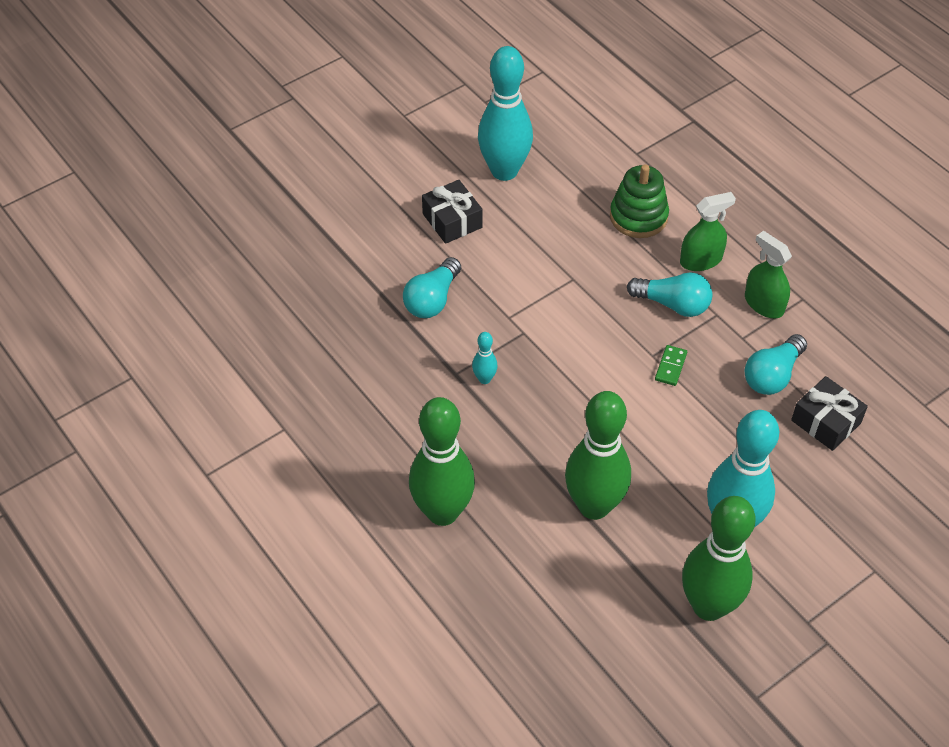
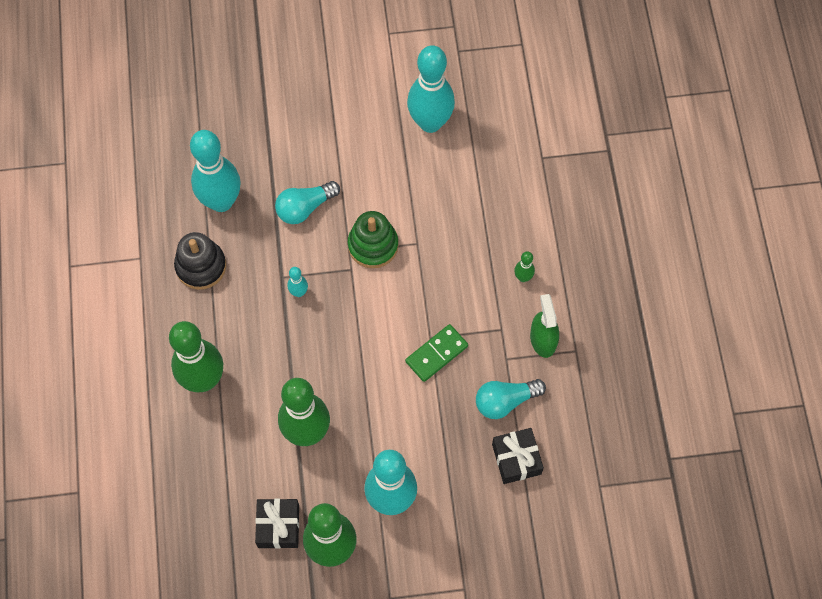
camera: 30 degrees right, 15 degrees up
(337, 334) = (221, 201): none -> turquoise bowling pin
(359, 404) = (201, 266): none -> black stacking toy
(452, 221) = (362, 147): black gift -> black gift (278, 526)
(638, 217) = (503, 215): green stacking toy -> green stacking toy (373, 245)
(671, 367) = (436, 354): green domino -> green domino, size x1.63
(673, 304) = (475, 304): turquoise light bulb -> none
(701, 260) = (523, 277): green spray bottle -> green bowling pin

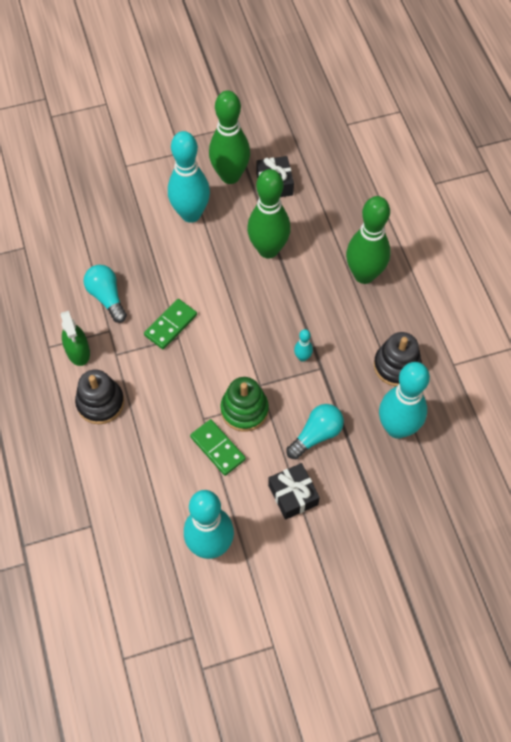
camera: 170 degrees right, 5 degrees down
(408, 210) = (217, 448): none -> green domino
(505, 401) = (107, 297): turquoise light bulb -> turquoise light bulb turned 90 degrees counterclockwise
(516, 459) = (93, 256): black gift -> black gift (293, 495)
(523, 277) = (100, 403): green bowling pin -> black stacking toy

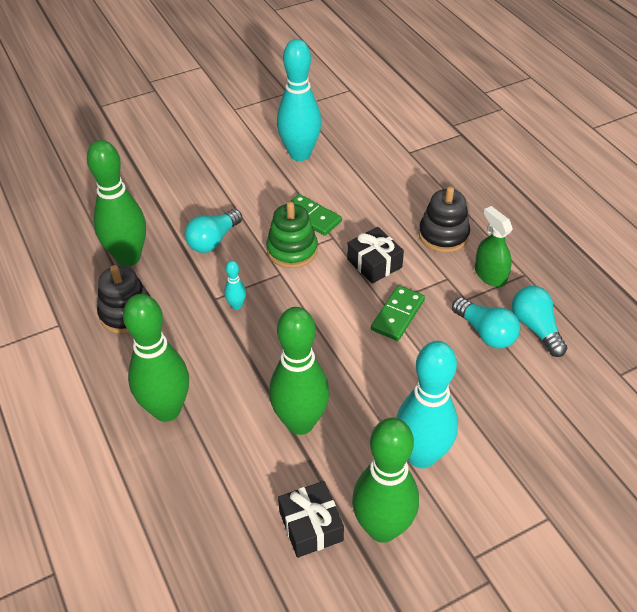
camera: 170 degrees right, 15 degrees down
(66, 295) = (535, 328): none -> turquoise light bulb
(293, 495) = (231, 194): black gift -> black gift (374, 263)
(397, 428) = (128, 257): turquoise bowling pin -> green bowling pin

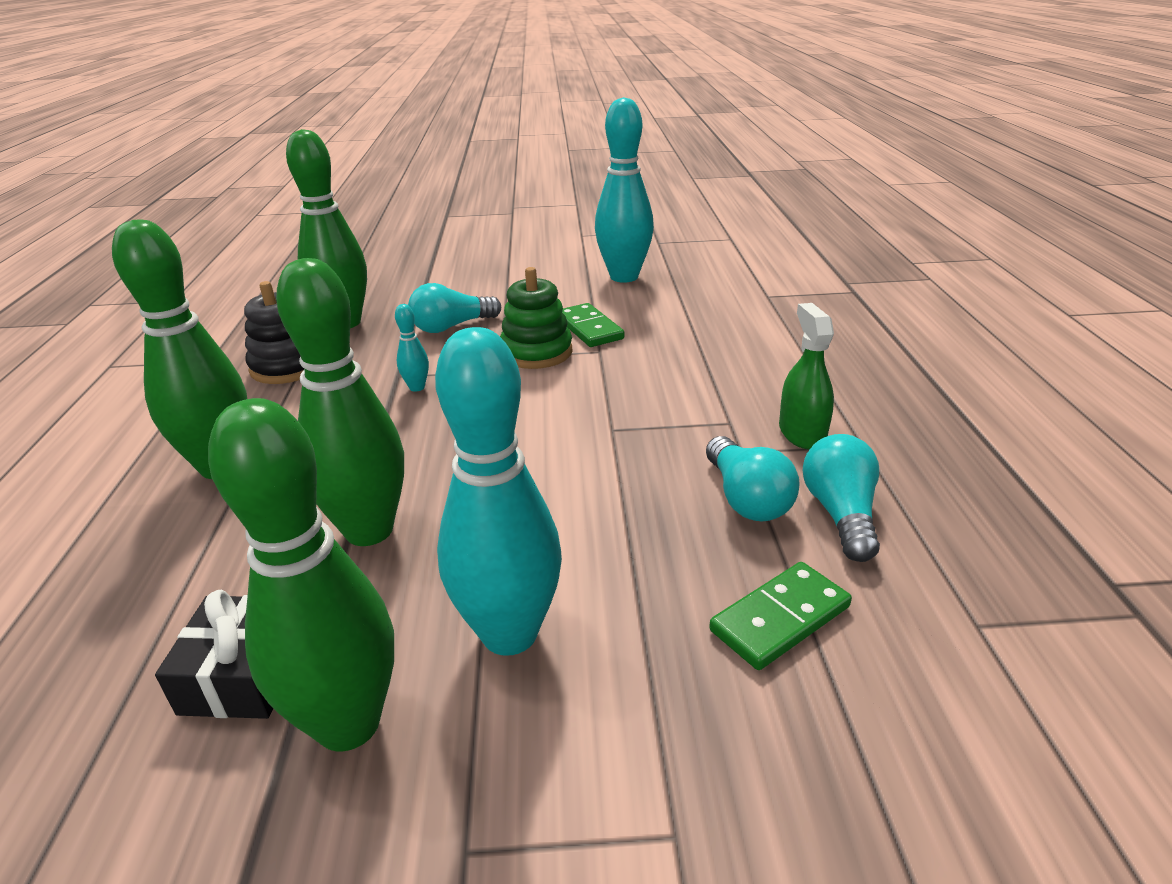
camera: 25 degrees right, 15 degrees down
(374, 263) = (634, 385): black gift -> none
(398, 315) = (622, 445): green domino -> green domino (780, 619)
(443, 235) = (757, 377): black stacking toy -> none

